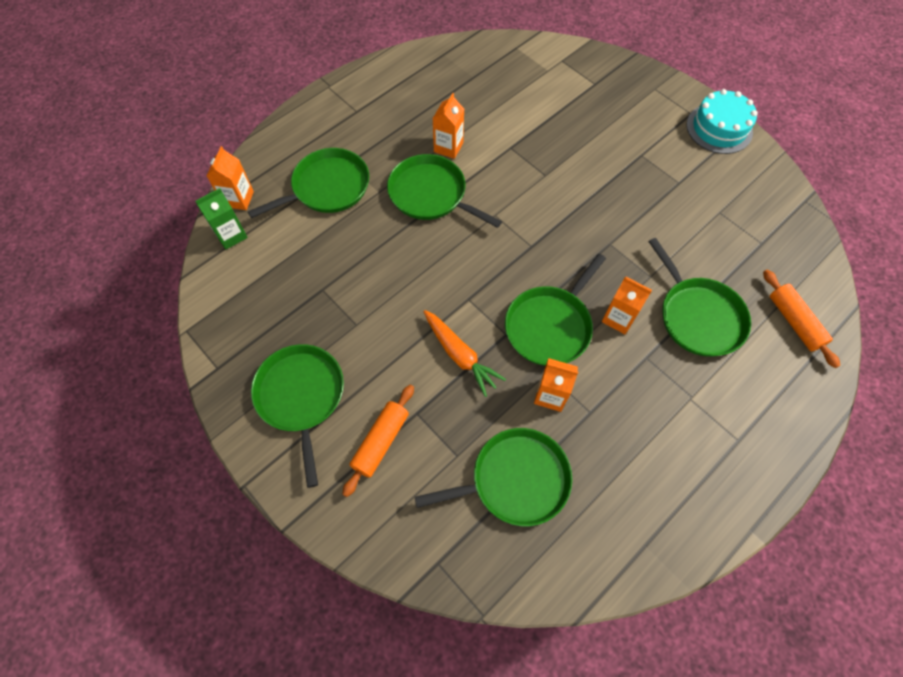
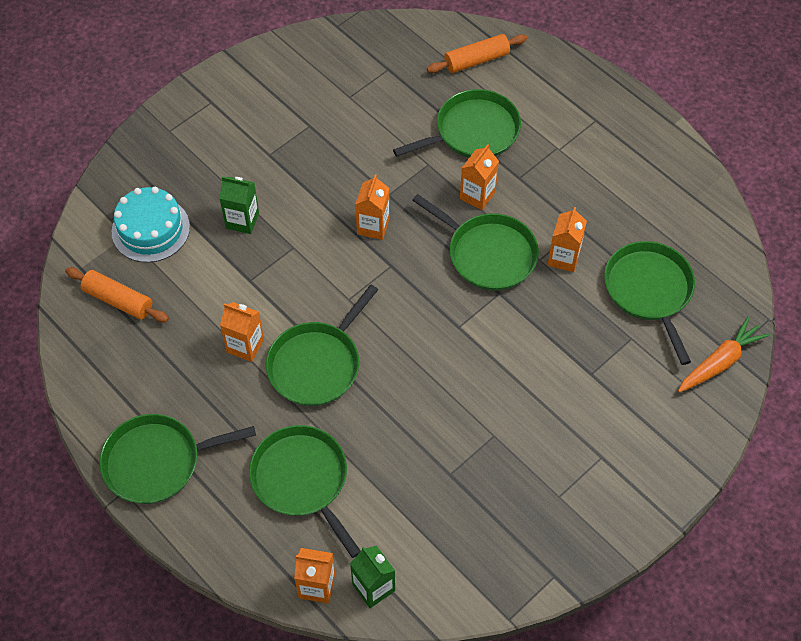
camera: 90 degrees left, 5 degrees down
(301, 396) = (581, 484): green pan -> green pan (157, 462)
(381, 442) = (624, 405): orange rolling pin -> orange rolling pin (118, 300)
(460, 355) = (525, 335): orange carrot -> orange carrot (720, 362)
(569, 140) = (242, 220): none -> green carton
(573, 232) = (373, 226): none -> orange carton
(719, 128) = (235, 80): turquoise cake -> turquoise cake (150, 229)

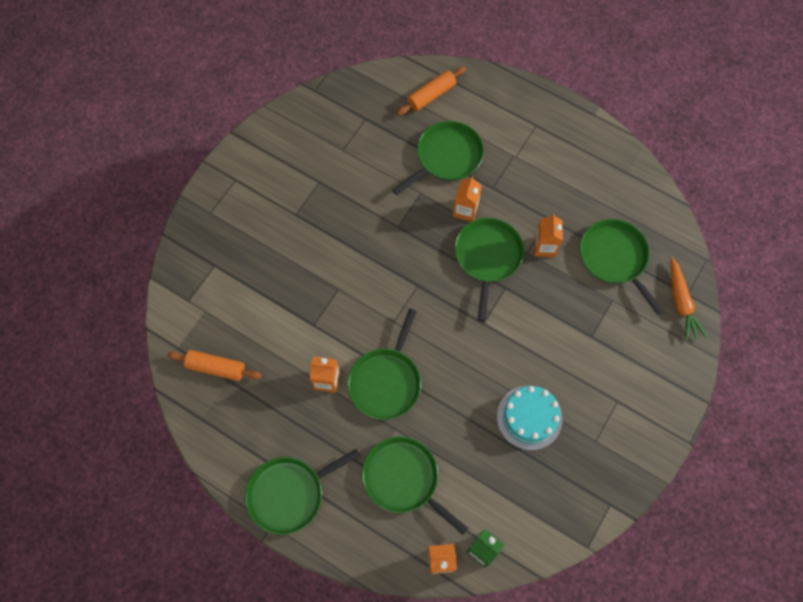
camera: 15 degrees left, 10 degrees up
(150, 229) = (222, 301): turquoise cake -> turquoise cake (529, 417)
(242, 220) = (292, 276): green carton -> none
(373, 226) = (394, 256): orange carton -> none
(488, 254) = (487, 257): green pan -> green pan turned 105 degrees counterclockwise
(720, 362) = (681, 303): orange carrot -> orange carrot turned 135 degrees clockwise

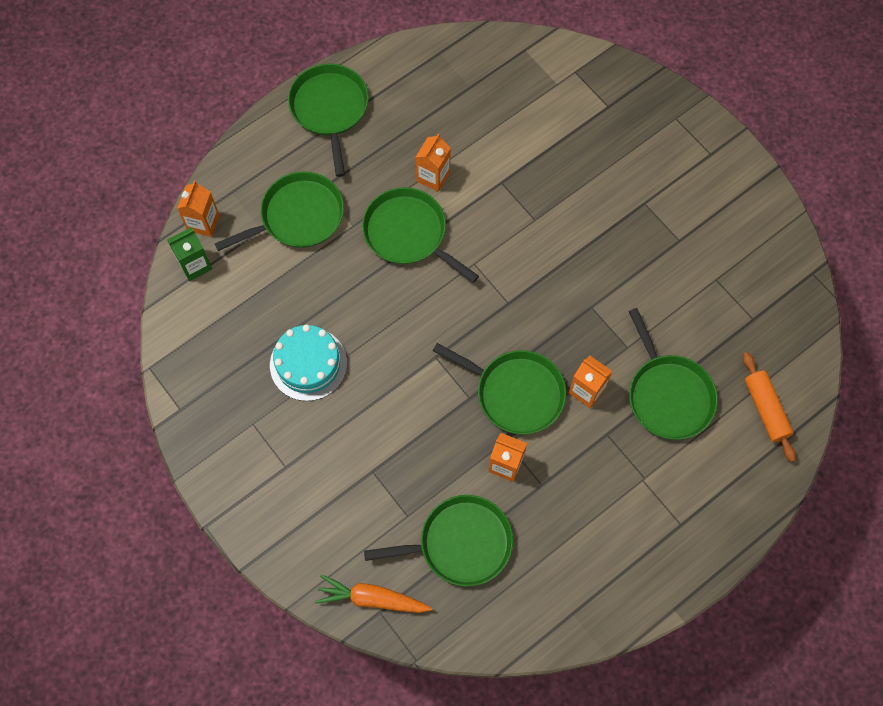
camera: 110 degrees right, 0 degrees up
(216, 367) = (489, 79): orange rolling pin -> none

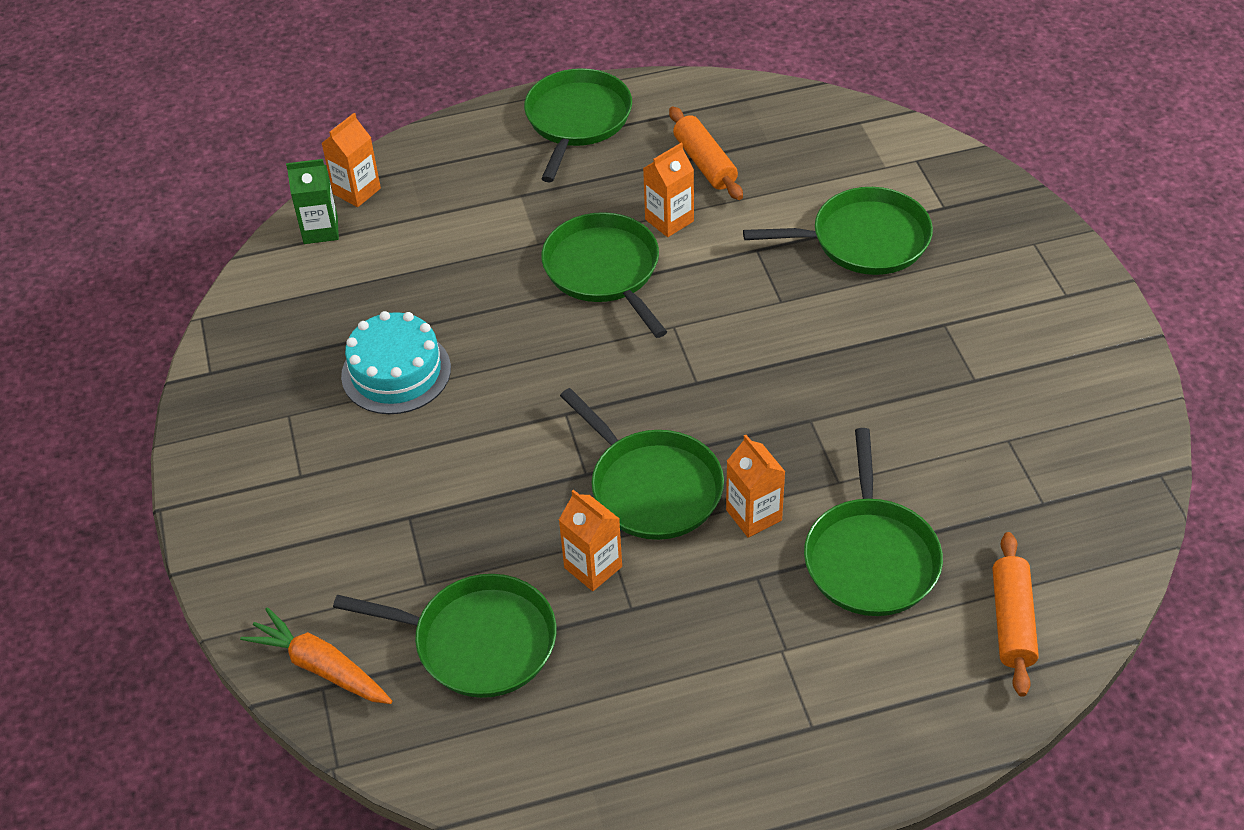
camera: 25 degrees right, 20 degrees down
(298, 216) = (475, 215): green pan -> green pan (864, 240)
(435, 119) = (705, 163): none -> orange rolling pin

